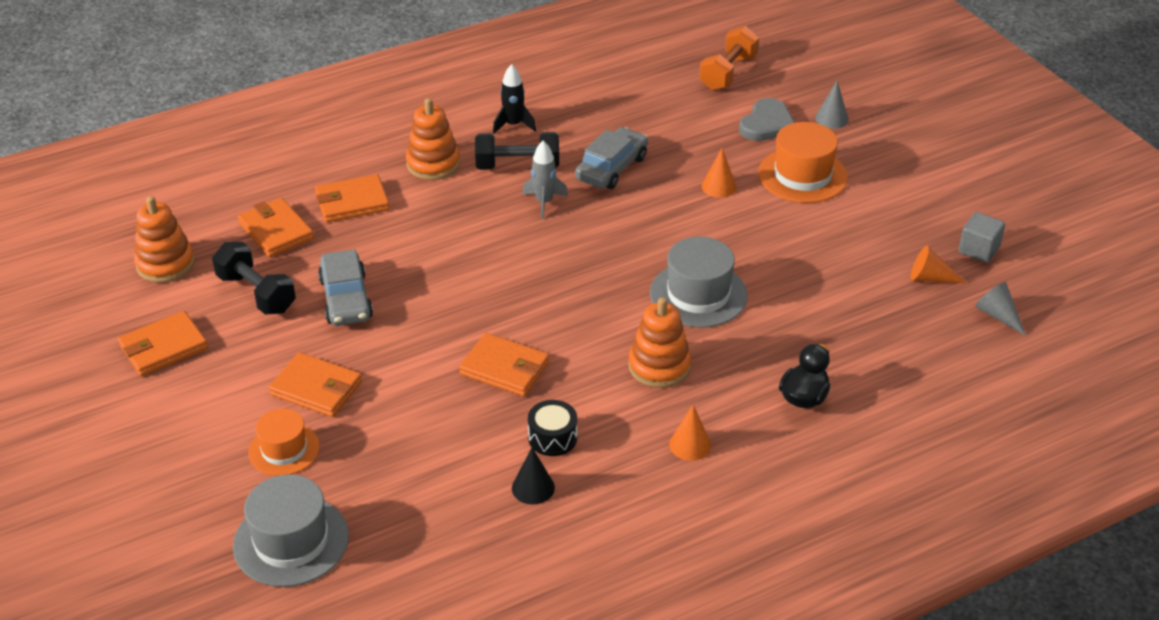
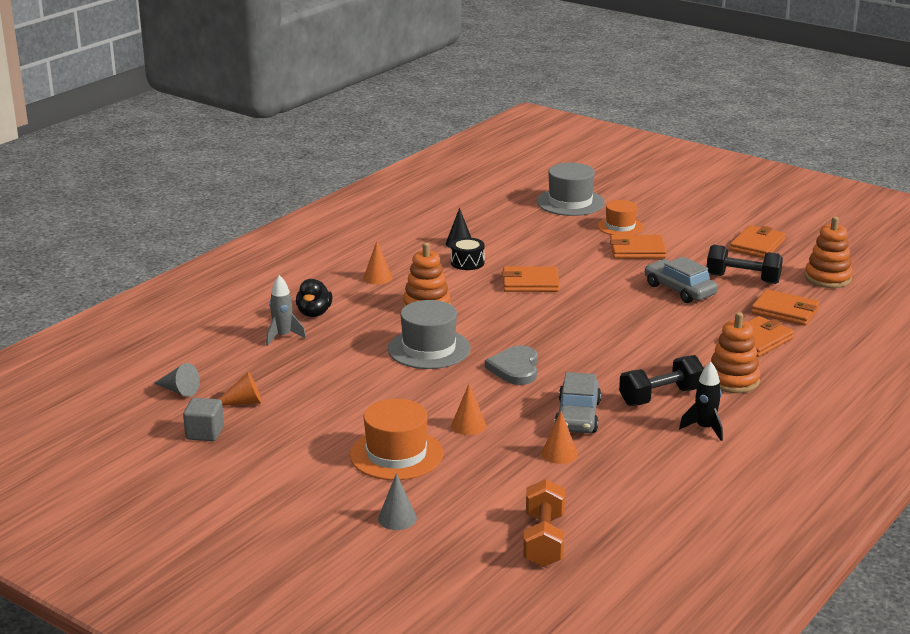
camera: 155 degrees right, 15 degrees down
(544, 202) = (608, 377): grey rocket -> grey rocket (283, 336)
(659, 137) = (559, 453): none -> orange cone
(767, 124) = (462, 494): grey heart -> grey heart (515, 368)

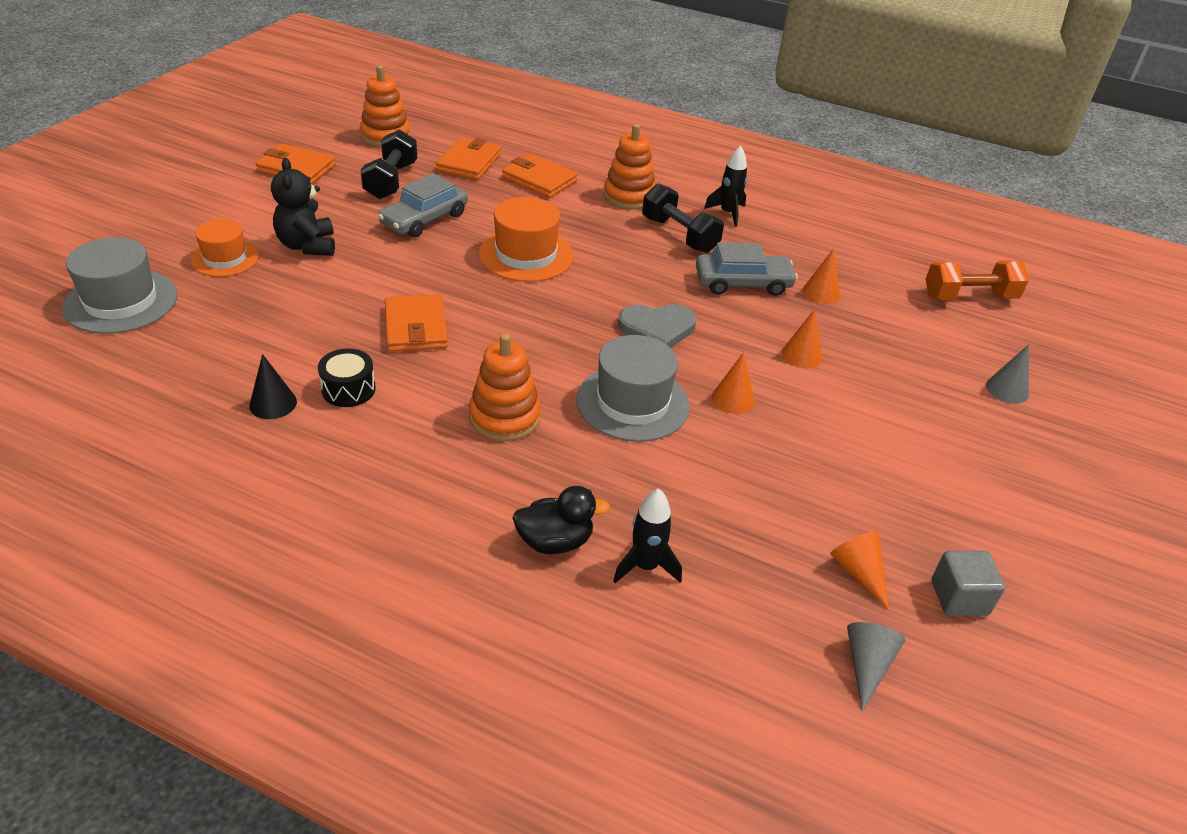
camera: 105 degrees left, 15 degrees up
(283, 336) = (645, 566): grey rocket -> black rocket
(377, 278) = (410, 483): orange cone -> orange cone (733, 399)
(396, 454) = (893, 403): orange hat -> orange hat (526, 255)
(637, 250) = (307, 246): orange wallet -> black teddy bear

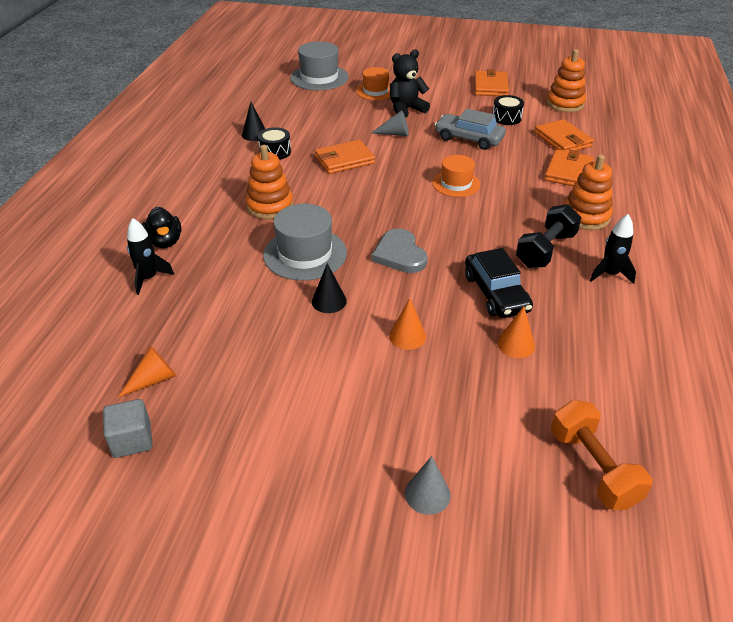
camera: 80 degrees right, 0 degrees up
(391, 181) = (506, 118): black dumbbell -> black drum
(469, 162) = (562, 140): orange wallet -> orange wallet turned 60 degrees clockwise
(526, 255) = (456, 184): orange hat -> orange hat, size x0.65
(733, 399) = (329, 301): orange cone -> black cone
(743, 283) = (496, 293): grey car -> black car
(867, 665) = (68, 385): grey cone -> grey cone (395, 134)

